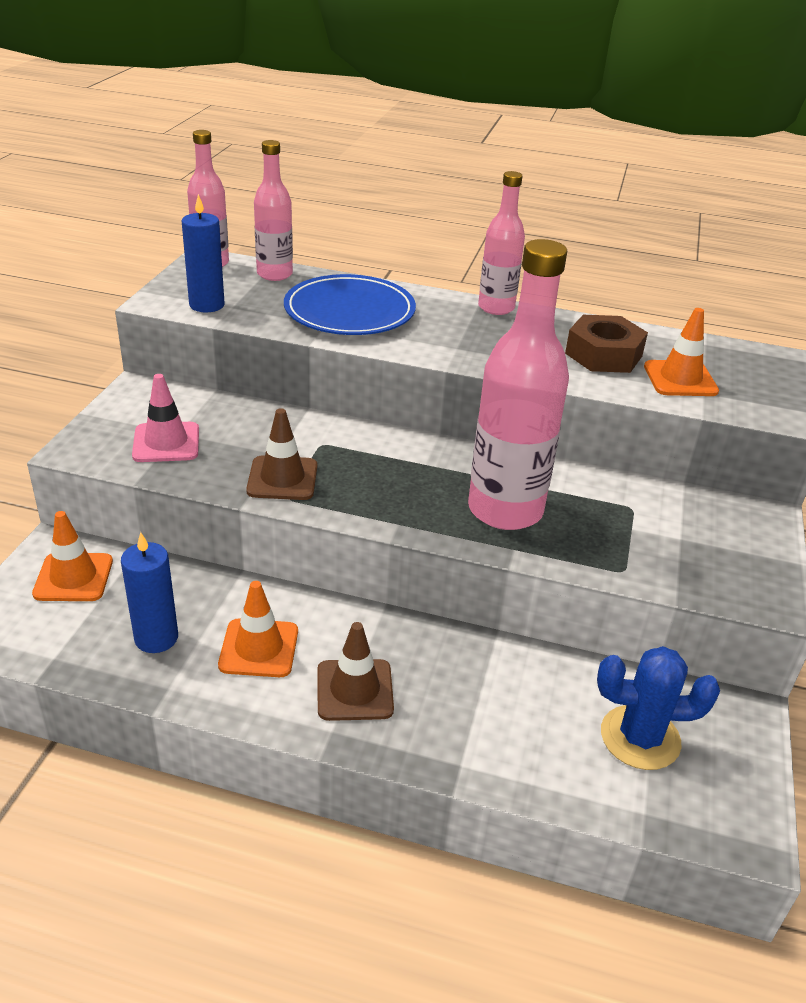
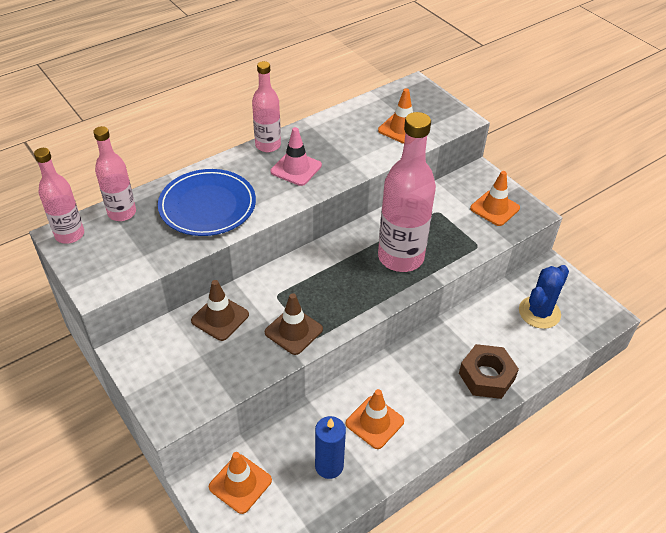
camera: 50 degrees left, 10 degrees up
(166, 443) = (205, 367): pink traffic cone -> pink traffic cone (296, 168)
(207, 305) = (128, 266): blue candle -> none
(354, 690) = (435, 398): brown traffic cone -> brown traffic cone (220, 318)
(603, 354) = (355, 138): brown nut -> brown nut (486, 376)
(719, 557) = (494, 208): none -> orange traffic cone

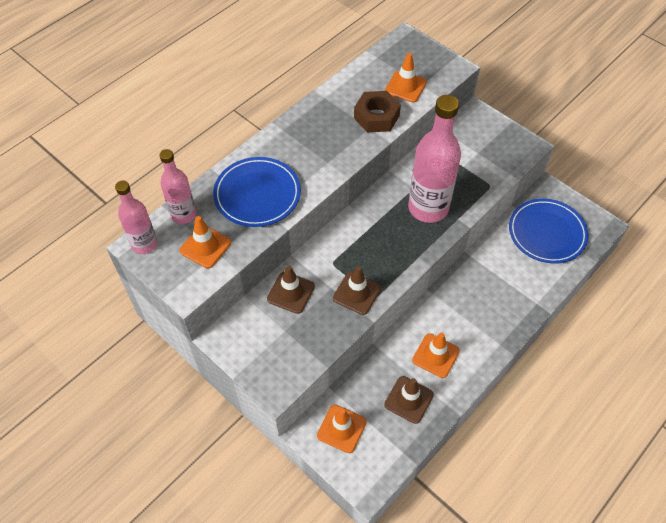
camera: 10 degrees left, 10 degrees up
(268, 145) = (291, 123): pink bottle -> none
(296, 168) = (323, 143): pink traffic cone -> none
(329, 466) = (409, 400): blue candle -> brown traffic cone
(486, 376) = (516, 298): brown nut -> brown nut (376, 117)
(494, 208) = (496, 146): orange traffic cone -> orange traffic cone (205, 246)
(539, 312) = (547, 233): blue cactus -> blue plate

